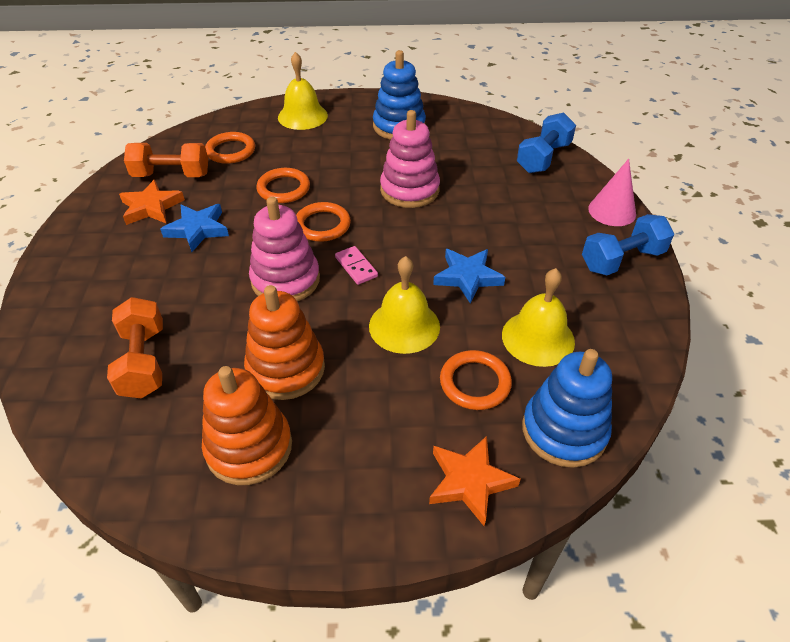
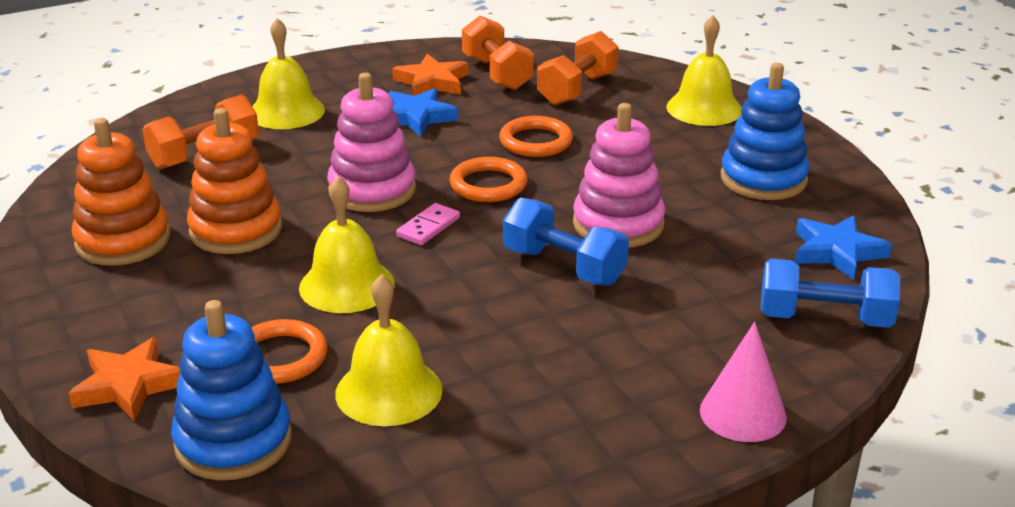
camera: 65 degrees right, 15 degrees down
(117, 294) = (286, 111): none -> yellow bell
(230, 151) = (577, 89): orange ring -> orange dumbbell
(467, 277) = (470, 310): blue star -> blue star (837, 252)
(622, 260) = (619, 442): blue dumbbell -> blue dumbbell (563, 266)

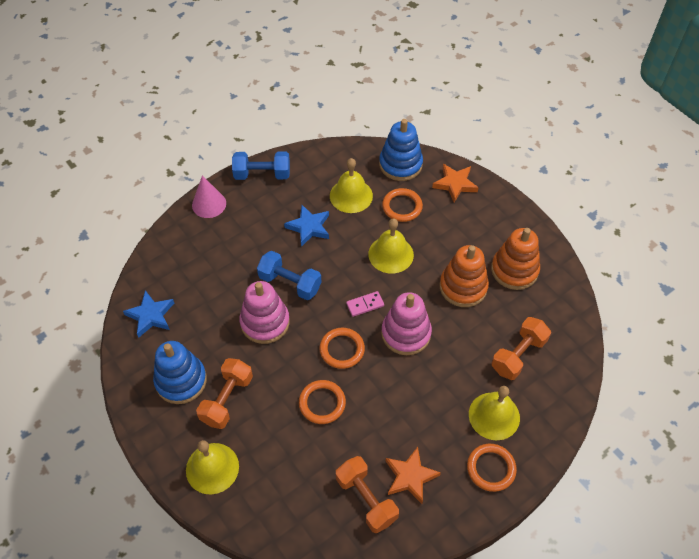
camera: 170 degrees right, 25 degrees up
(322, 79) = (491, 468): none -> orange ring
(416, 117) = (406, 422): blue star -> blue star (309, 227)
(428, 227) = (365, 305): pink domino -> pink domino turned 45 degrees clockwise
(577, 89) = (303, 483): orange dumbbell -> orange dumbbell (227, 400)
(824, 319) = (166, 264): blue dumbbell -> blue dumbbell (262, 174)

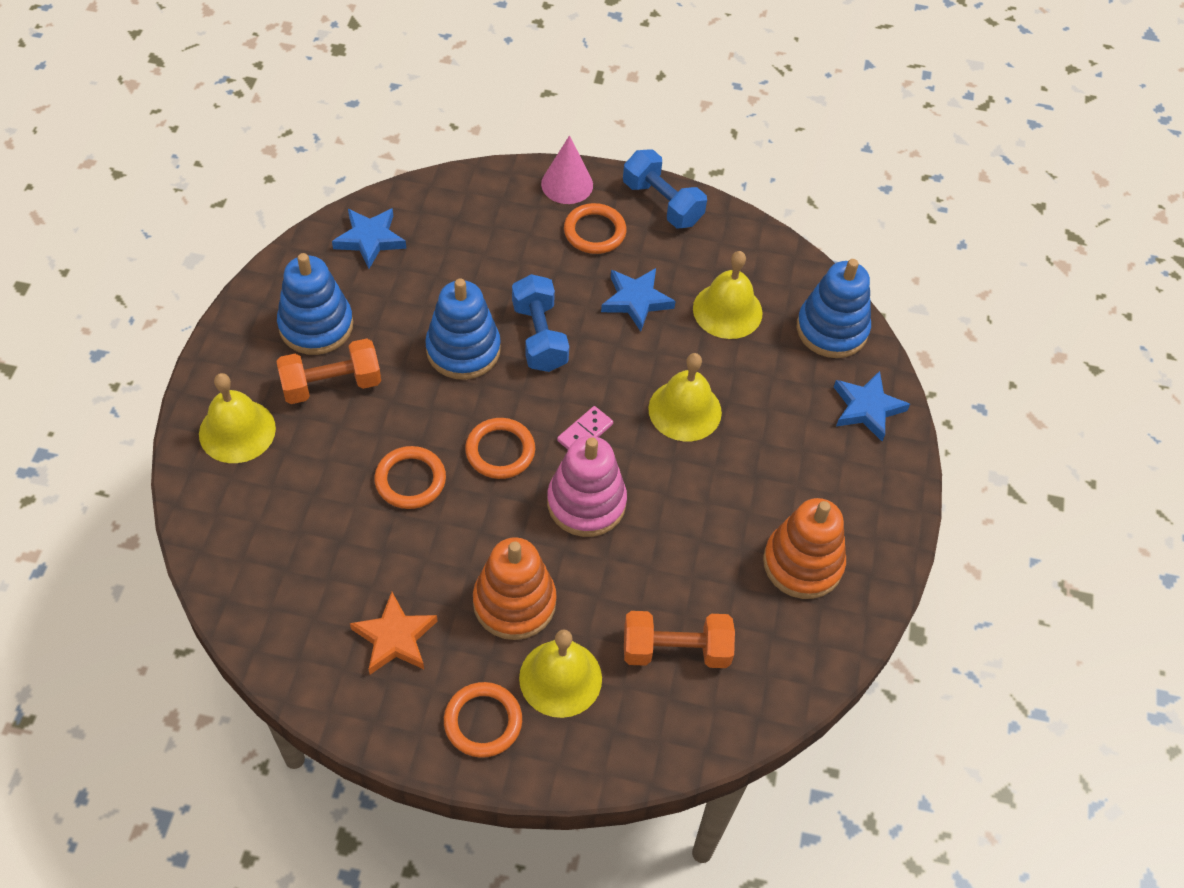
camera: 45 degrees right, 0 degrees up
(265, 322) = (463, 350): pink stacking toy -> blue stacking toy
(365, 305) = (585, 432): pink domino -> pink domino turned 75 degrees counterclockwise
(366, 499) = (326, 610): orange dumbbell -> none
(402, 207) = (768, 374): orange ring -> orange ring (594, 232)
(455, 184) = (867, 408): orange star -> blue star
(463, 287) = (716, 521): orange stacking toy -> orange stacking toy (514, 602)

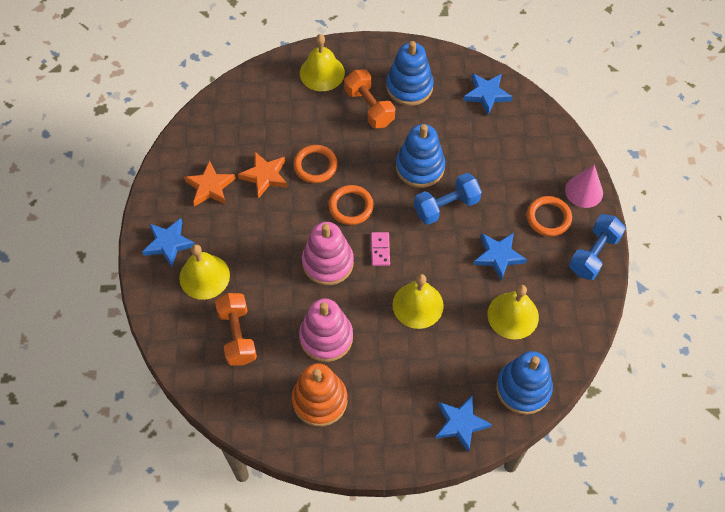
camera: 80 degrees right, 5 degrees up
(403, 554) = (265, 176): none -> orange star
(483, 721) = (168, 243): orange ring -> blue star
(514, 602) = (247, 240): orange stacking toy -> none
(585, 432) = (380, 250): pink domino -> pink domino turned 60 degrees clockwise
(707, 533) = (326, 337): none -> pink stacking toy

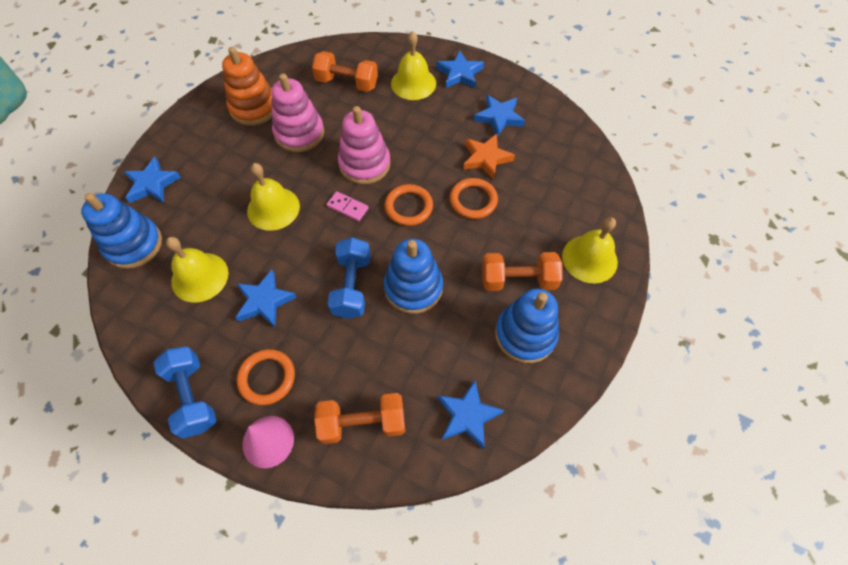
camera: 120 degrees right, 0 degrees up
(210, 187) = (499, 117): orange star -> blue star
(533, 146) = (362, 423): none -> orange dumbbell

